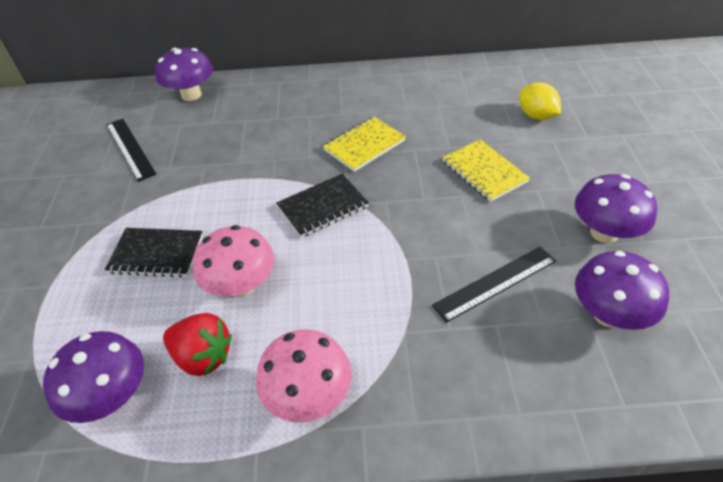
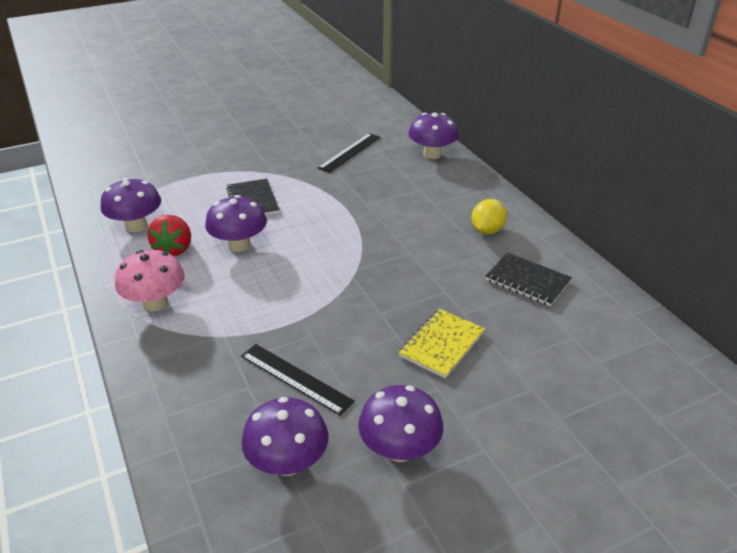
camera: 65 degrees right, 10 degrees down
(241, 285) = (239, 245): pink mushroom -> purple mushroom
(323, 207) = (337, 259): black notebook -> black notebook (527, 281)
(364, 145) = (430, 260): yellow notebook -> none
(536, 116) = (567, 368): yellow lemon -> yellow lemon (487, 230)

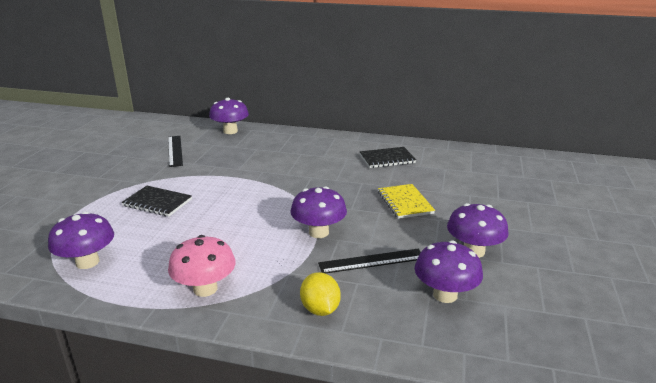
camera: 50 degrees left, 10 degrees down
(174, 249) = (153, 256): red strawberry -> none
(239, 245) = (199, 227): purple mushroom -> purple mushroom (318, 232)
(487, 230) = (328, 149): yellow lemon -> yellow lemon (320, 309)

